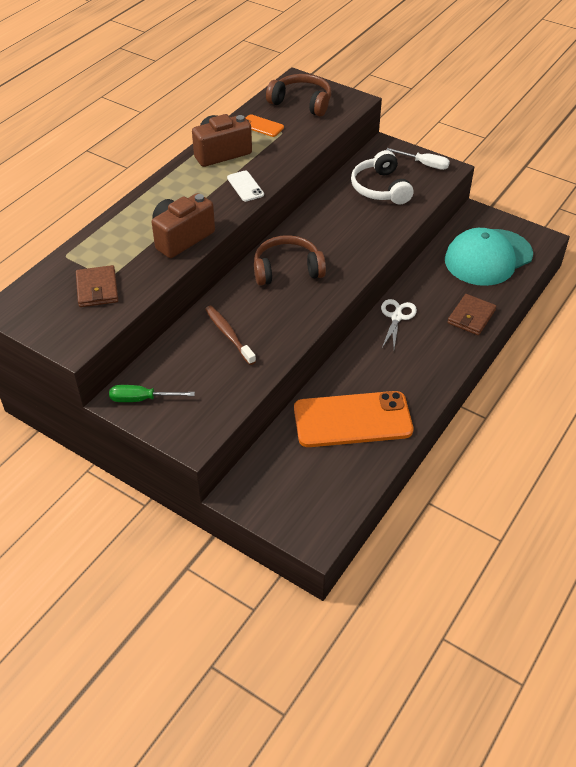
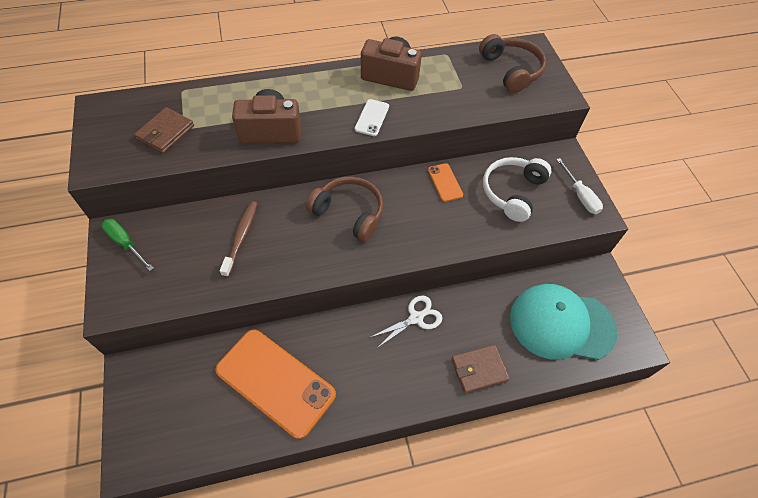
camera: 40 degrees right, 10 degrees up
(261, 126) = (451, 72): orange phone -> orange phone (445, 182)

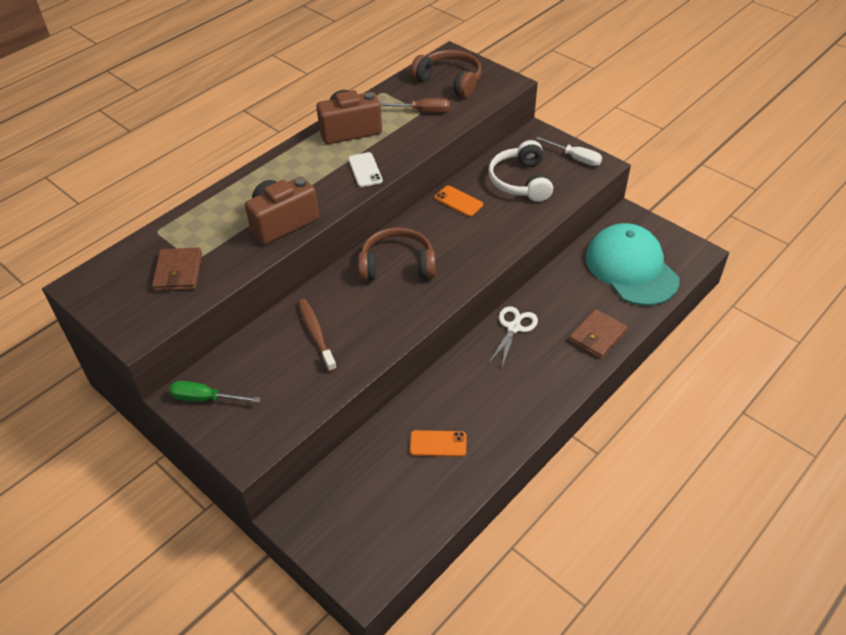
camera: 30 degrees left, 10 degrees down
(275, 382) = (438, 444): orange phone -> orange phone, size x0.44
(464, 87) = (423, 111): none -> brown screwdriver
(561, 324) = (631, 268): turquoise cap -> turquoise cap turned 90 degrees clockwise

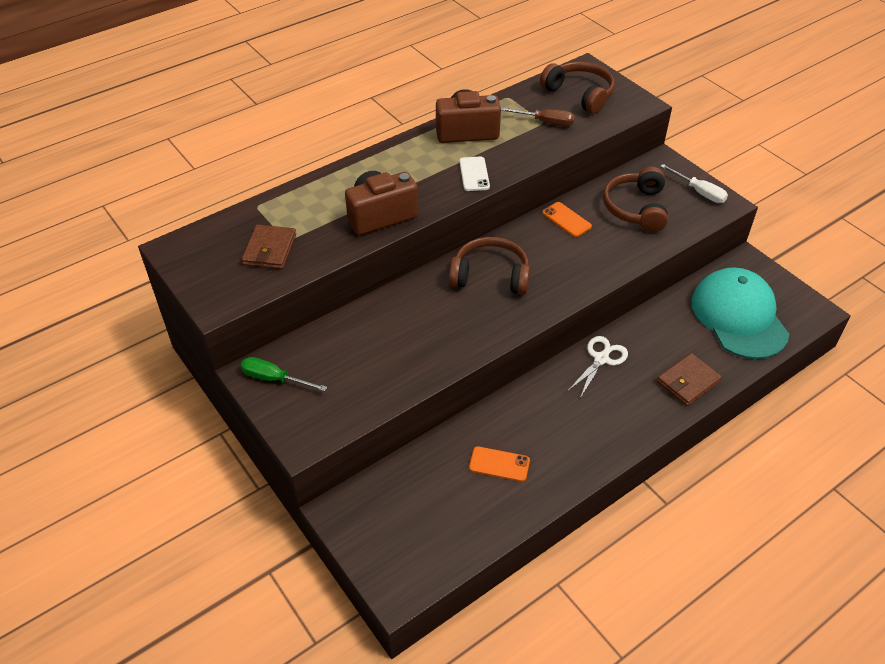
camera: 10 degrees right, 0 degrees up
(316, 334) = (395, 333): brown toothbrush -> none
(521, 181) = (636, 208): white headphones -> brown headphones

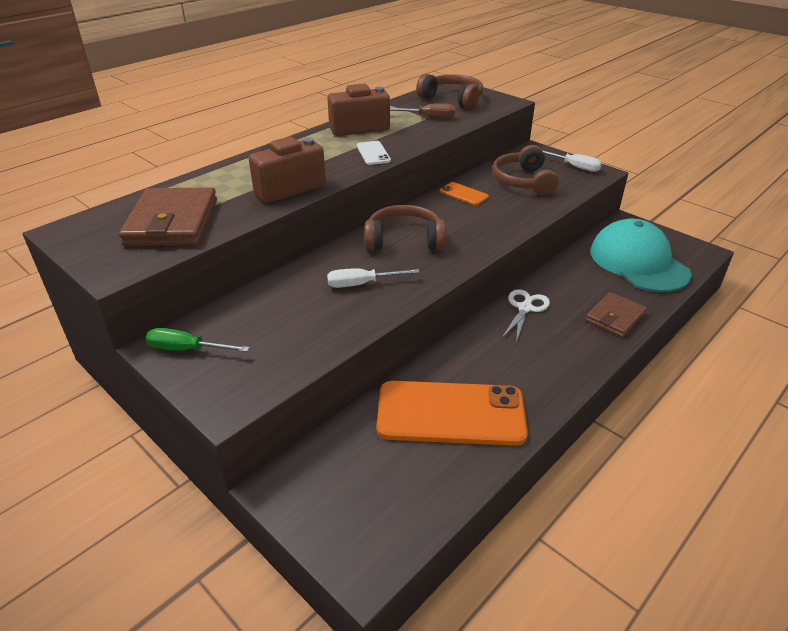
camera: 10 degrees left, 10 degrees down
(270, 250) = (172, 222): brown wallet -> brown wallet, size x1.63
(438, 326) = (362, 284): none -> white screwdriver
(499, 464) = (451, 414): orange phone -> orange phone, size x2.27

